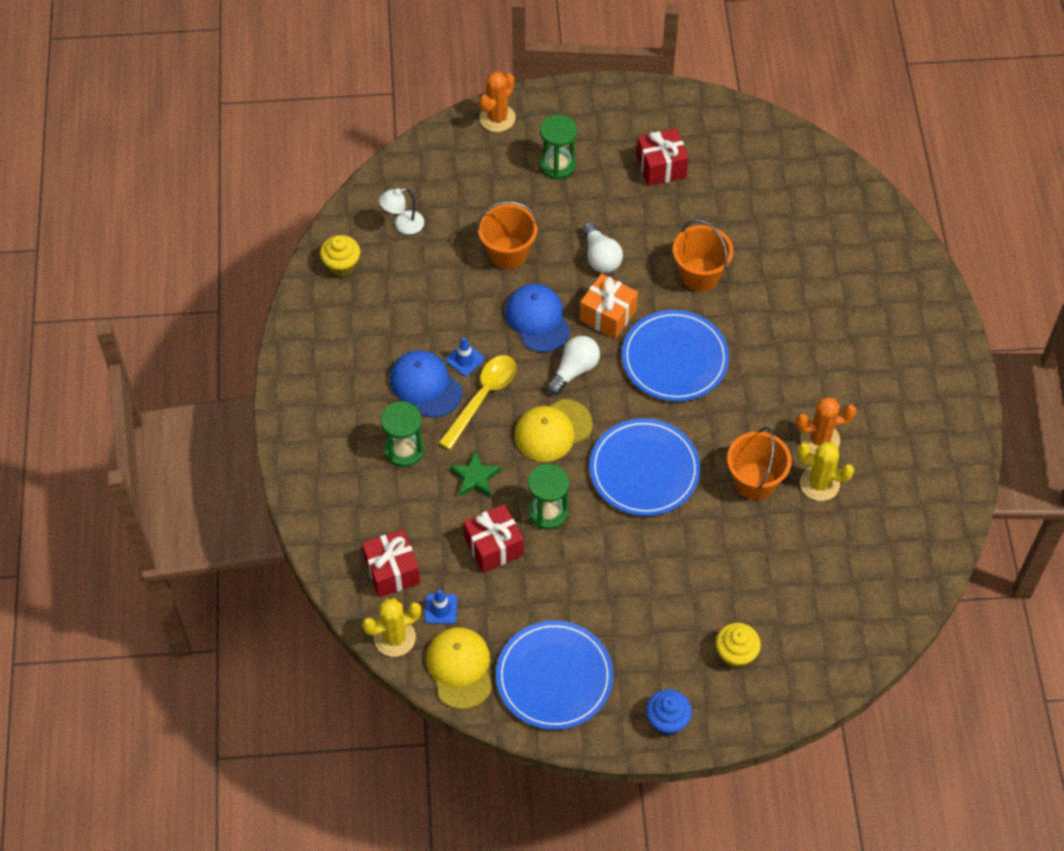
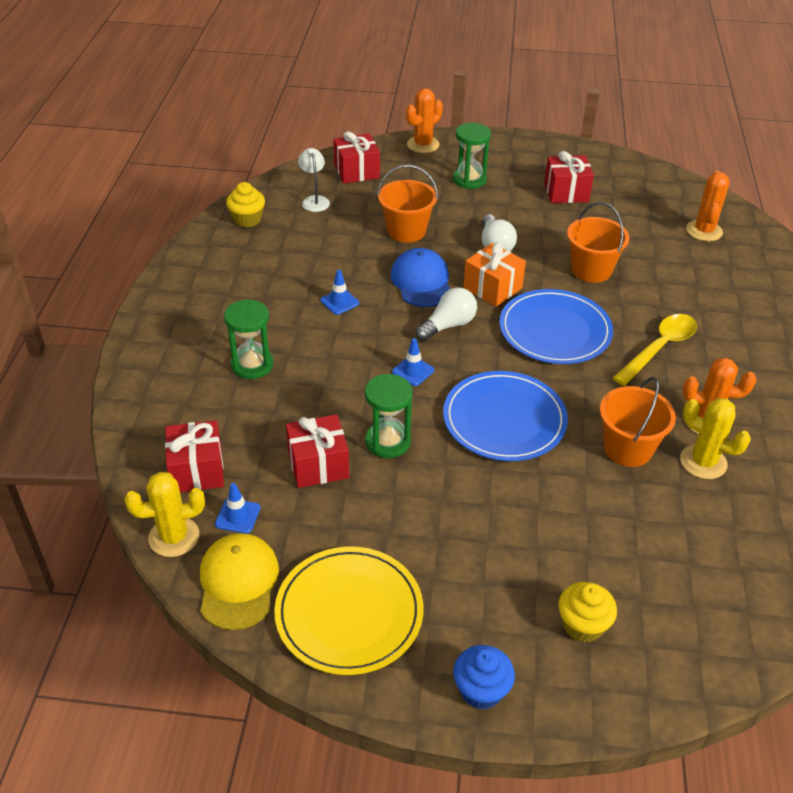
camera: 10 degrees right, 15 degrees down
(403, 225) = (314, 200): white lamp -> white lamp turned 90 degrees clockwise
(425, 385) = (293, 316): blue cap -> none
(436, 173) = (356, 171): none -> red gift
(475, 478) = (318, 399): green star -> none
(482, 398) = (348, 334): yellow spoon -> yellow spoon (659, 348)
(553, 430) = (413, 371): yellow cap -> blue traffic cone
(554, 677) = (349, 612): blue plate -> yellow plate
(806, 200) = (704, 231): none -> orange cactus

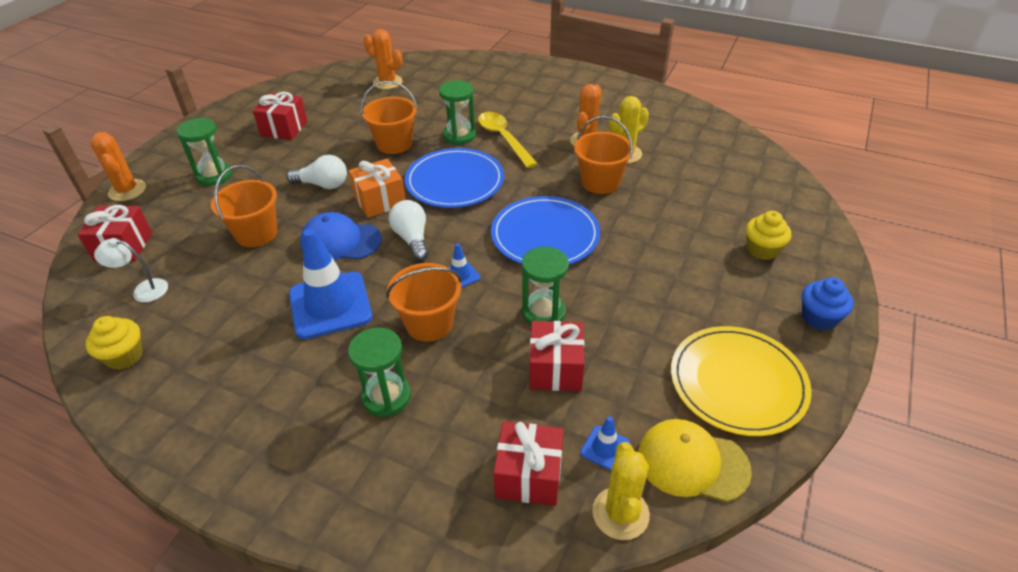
camera: 70 degrees left, 0 degrees up
(339, 302) = (330, 305): blue traffic cone -> blue traffic cone, size x2.25
(342, 367) = (429, 323): none -> orange bucket
(640, 312) = (459, 136): none -> green hourglass

